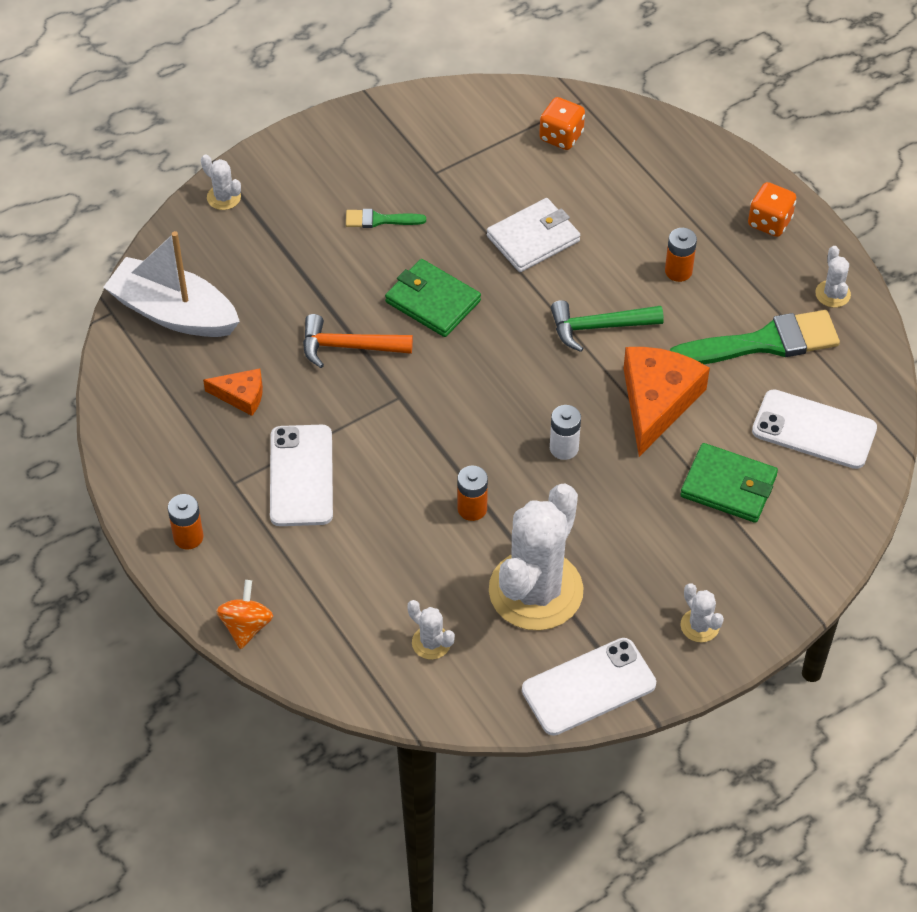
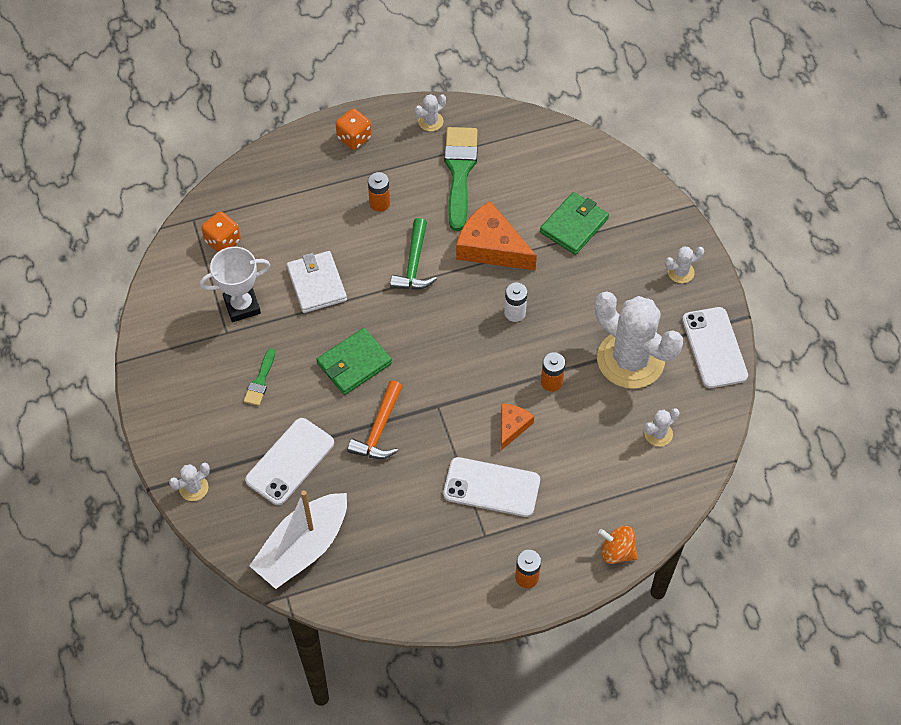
camera: 75 degrees left, 5 degrees up
(241, 395) = (403, 514): orange cheese -> orange cheese (512, 426)
(476, 177) = (242, 306): none -> white trophy
(814, 430) = (541, 165): white phone -> white phone (290, 461)
(832, 294) = (430, 121): white cactus -> white cactus turned 45 degrees counterclockwise

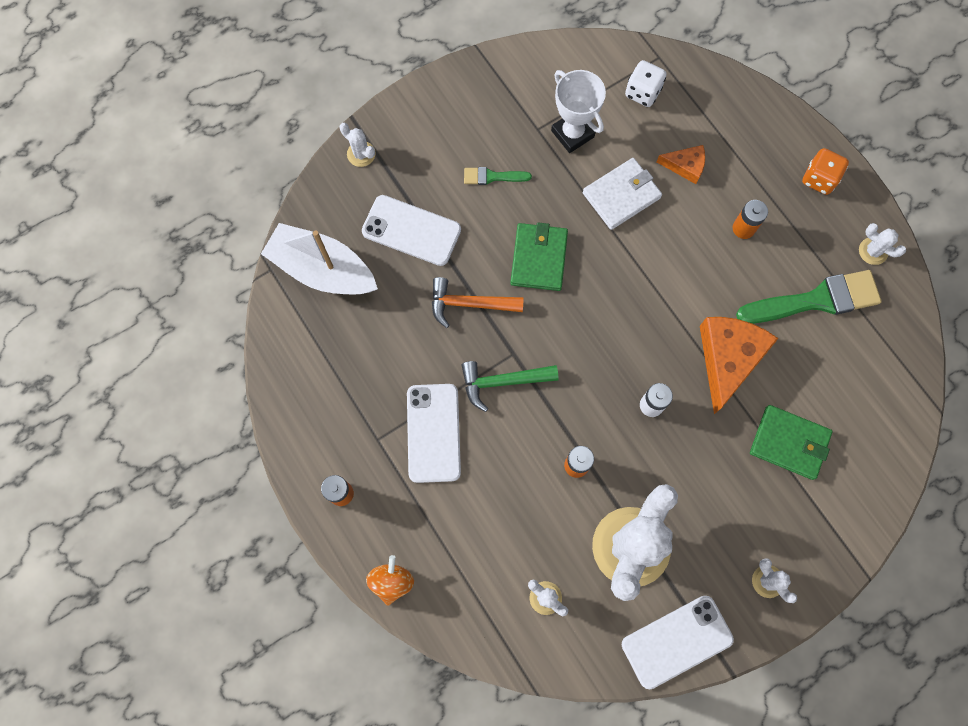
camera: 75 degrees right, 15 degrees up
(223, 241) = (642, 92): orange dice -> white dice
(354, 363) = (539, 258): green wallet -> green wallet turned 60 degrees clockwise
(414, 264) = (678, 284): green hammer -> green hammer (502, 382)
(512, 426) = (510, 436): orange cheese -> orange cheese (685, 166)

